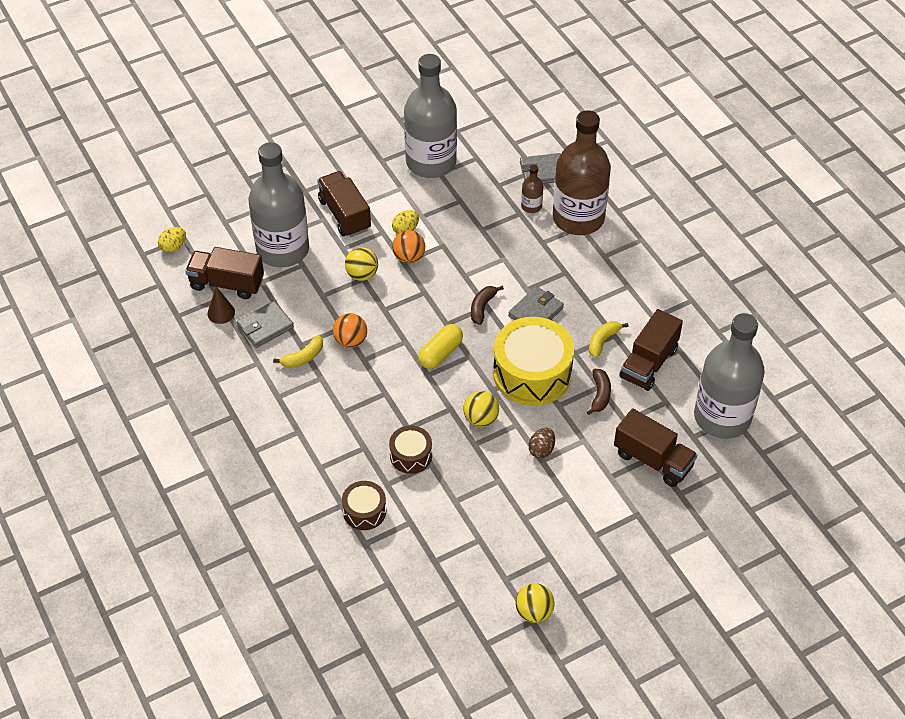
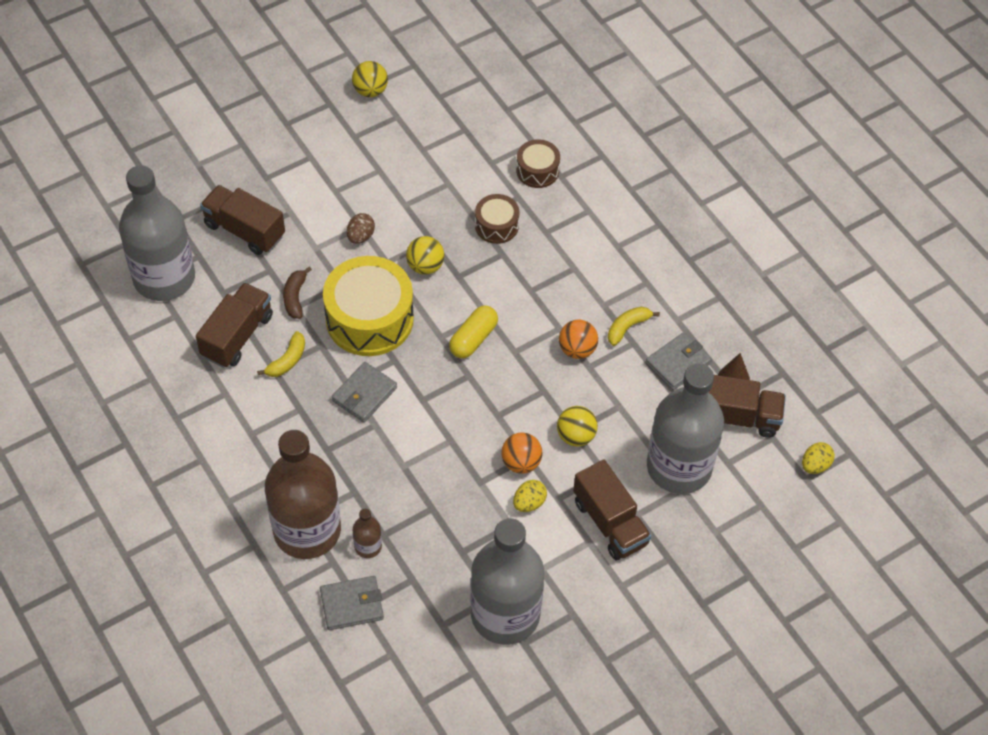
camera: 175 degrees right, 5 degrees up
(482, 307) = (428, 398): brown banana -> none

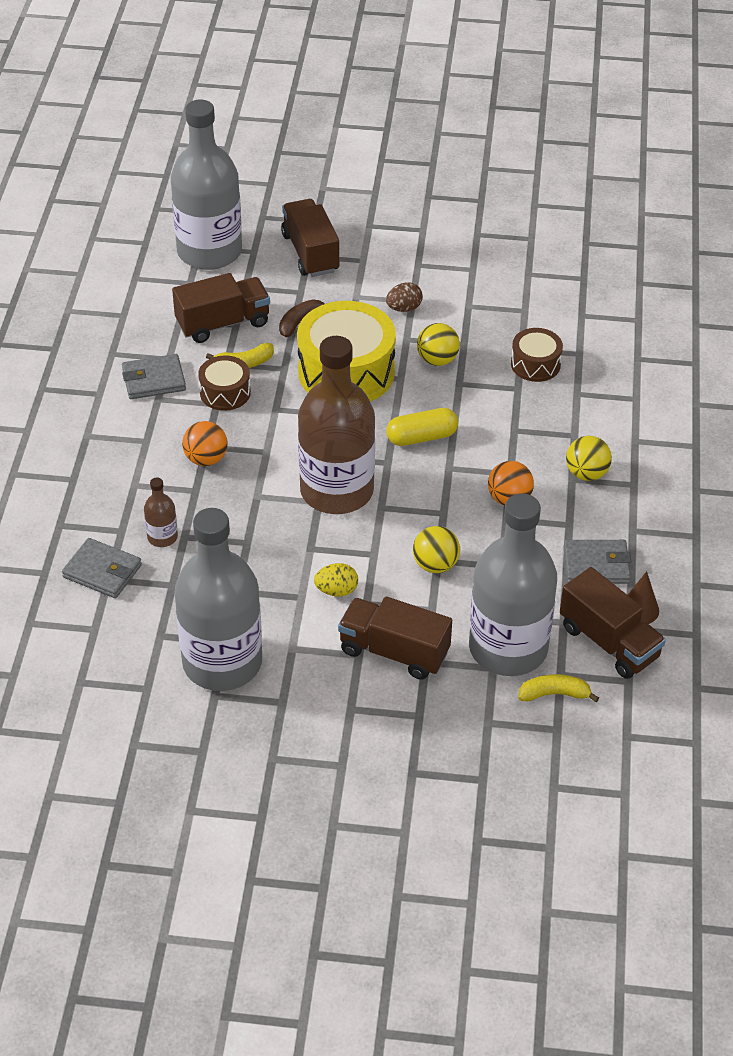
camera: 40 degrees right, 10 degrees down
(307, 530) = (126, 494): brown bottle -> brown bottle (336, 491)
(364, 394) = (282, 424): grey wallet -> grey wallet (154, 380)
(370, 91) = (527, 208): yellow ball -> yellow ball (586, 473)
(521, 462) = (363, 555): orange ball -> orange ball (206, 459)
(537, 170) = (619, 343): brown drum -> brown drum (225, 392)
(610, 522) = (394, 652): brown truck -> brown truck turned 105 degrees clockwise
(627, 327) = (576, 509): yellow banana -> yellow banana (554, 694)
(815, 465) = (648, 730): yellow egg -> none

